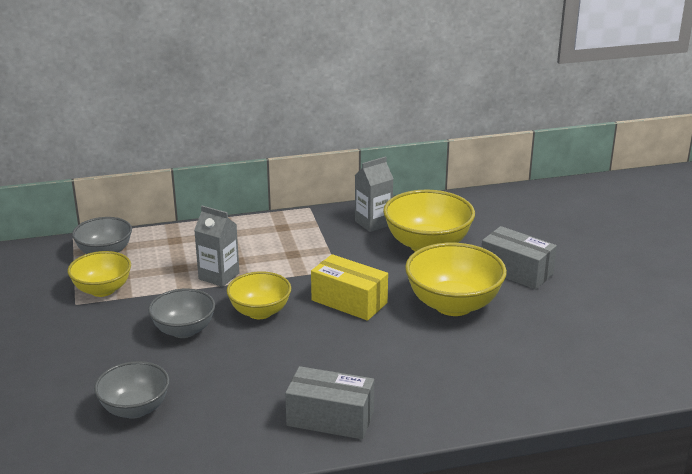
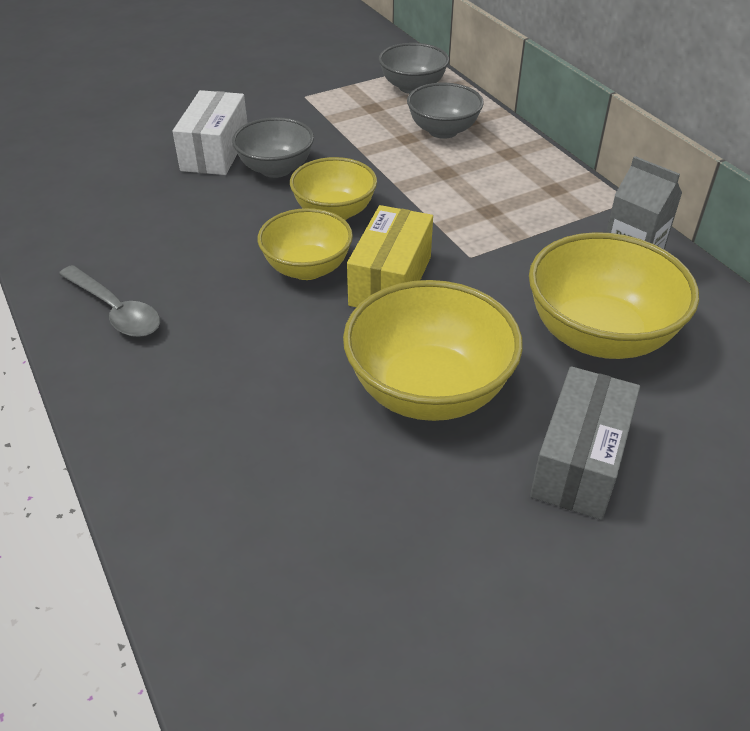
camera: 75 degrees right, 15 degrees up
(102, 290) = (337, 103): yellow bowl -> yellow bowl (307, 268)
(135, 357) = (215, 151): none -> white box
(135, 409) = (123, 172): grey bowl -> grey bowl (443, 131)
(219, 276) = (402, 167): grey carton -> none
(330, 418) = (116, 310): grey box -> grey spoon

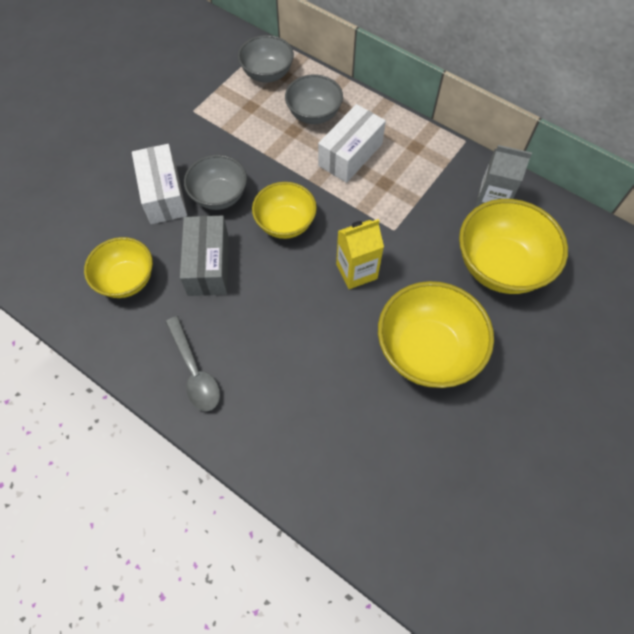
camera: 25 degrees left, 20 degrees up
(116, 310) = (195, 371): grey spoon -> grey spoon turned 45 degrees clockwise
(307, 268) = (297, 282): yellow bowl -> yellow bowl (127, 280)
(390, 281) = (356, 271): yellow box -> yellow carton
(463, 175) = (350, 154): none -> white box
(579, 462) = (532, 366): grey box -> grey box (208, 265)

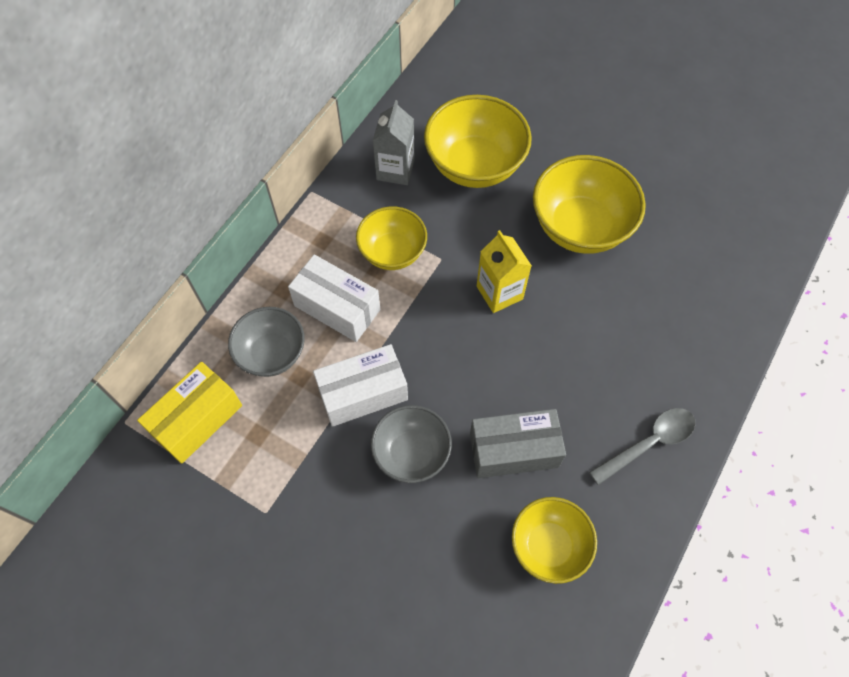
camera: 95 degrees left, 0 degrees up
(163, 194) = (415, 525): white box -> white box (363, 393)
(267, 74) = (197, 419): grey bowl -> yellow box
(285, 223) = (445, 370): yellow bowl -> yellow bowl (392, 252)

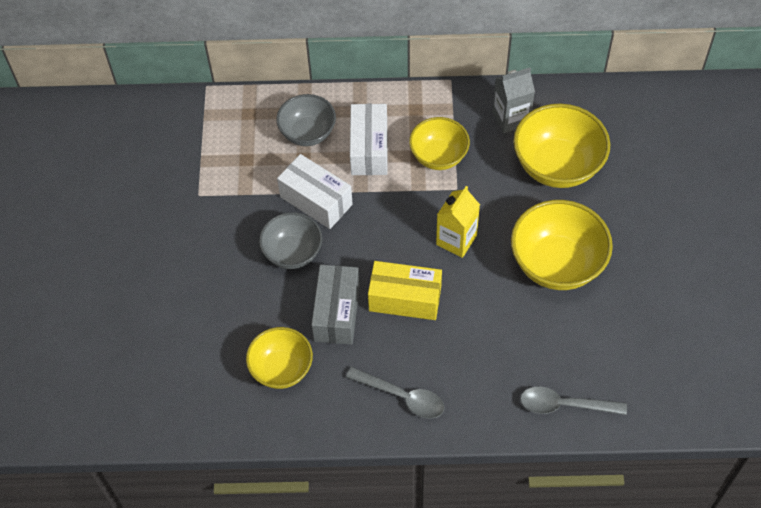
camera: 60 degrees right, 5 degrees down
(197, 419) = (234, 121): yellow box -> yellow box (405, 299)
(513, 450) = (337, 313): grey box -> grey box turned 45 degrees clockwise
(733, 308) = (564, 405): none -> grey spoon

